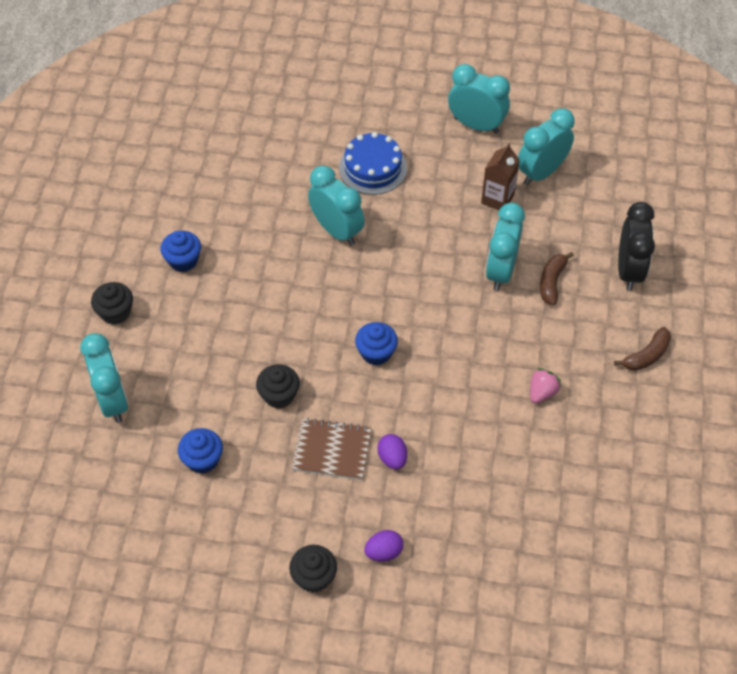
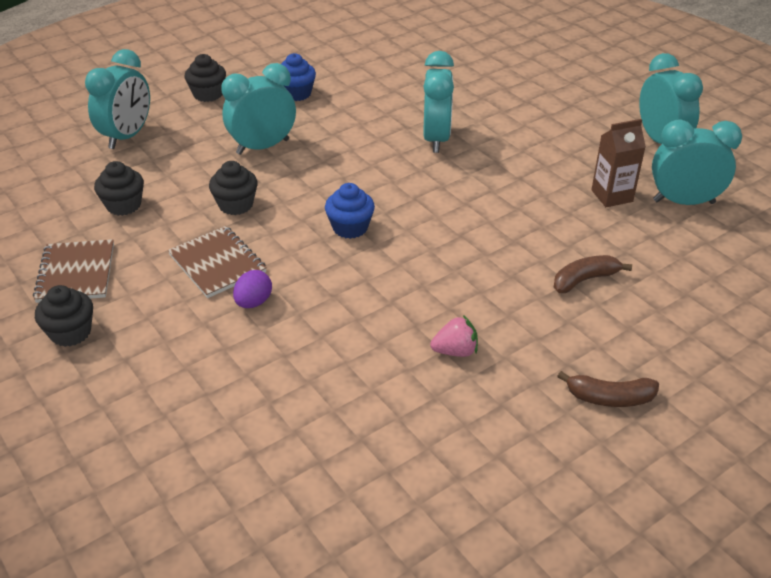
camera: 45 degrees right, 15 degrees down
(203, 459) = (124, 205): blue cupcake -> black cupcake
(252, 536) = (76, 273): none -> brown notebook
(373, 168) = (524, 120): blue cake -> none
(384, 552) = (144, 359): purple egg -> none
(501, 271) = (543, 243): turquoise clock -> turquoise clock (263, 147)
(628, 270) = (682, 321): black clock -> none

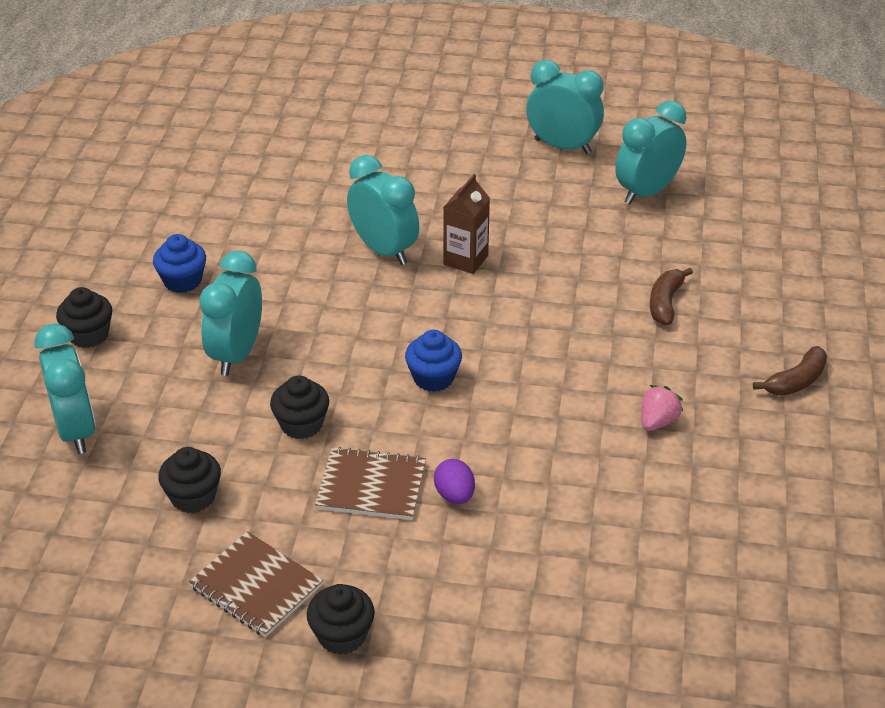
camera: 45 degrees left, 0 degrees up
(612, 196) = (591, 219): brown carton -> brown carton (465, 260)

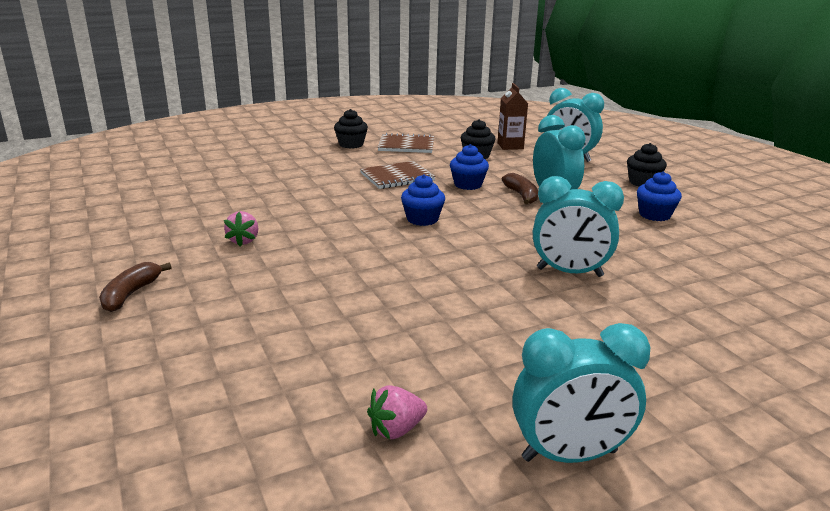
camera: 145 degrees right, 15 degrees down
(301, 424) = (468, 185): black cupcake -> blue cupcake
(454, 495) = (348, 184): purple egg -> none
(465, 260) = (498, 288): brown carton -> brown carton (510, 146)
(646, 192) = (396, 429): turquoise clock -> pink strawberry
(665, 303) = (286, 314): brown banana -> brown banana (521, 196)

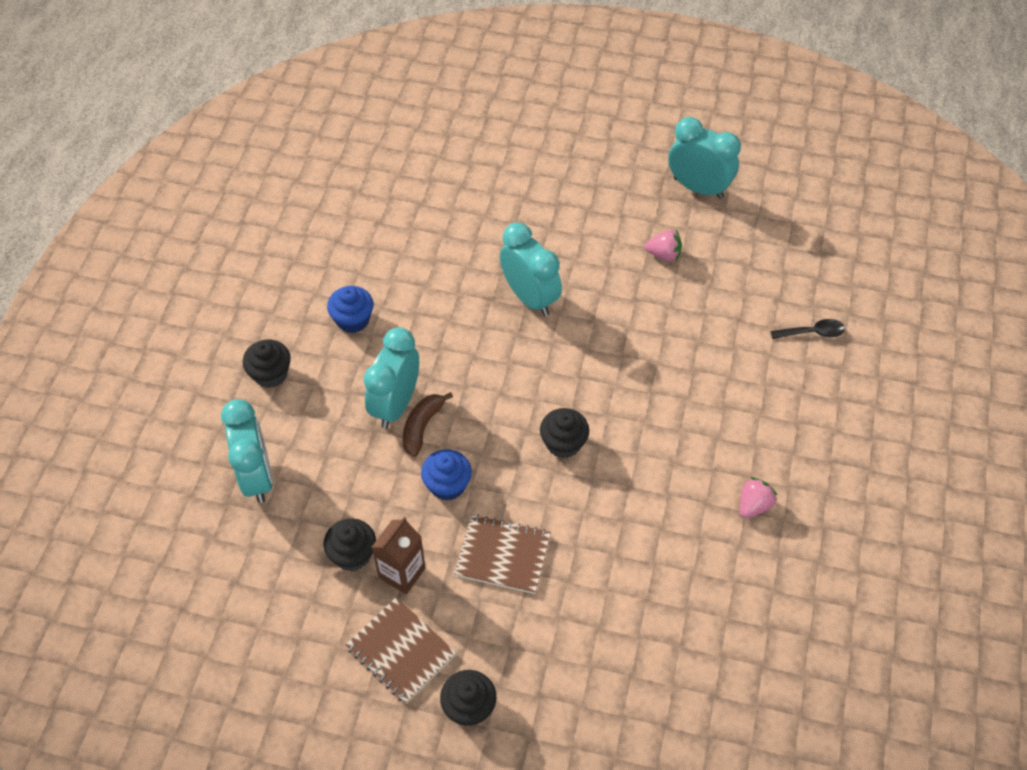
camera: 140 degrees left, 30 degrees up
(131, 294) = (879, 471): brown banana -> none
(267, 364) = (812, 333): none -> black spoon
(396, 429) = (769, 247): pink strawberry -> pink strawberry (663, 254)
(422, 219) = (563, 443): blue cupcake -> black cupcake
(510, 146) = (276, 557): brown carton -> brown carton (402, 573)

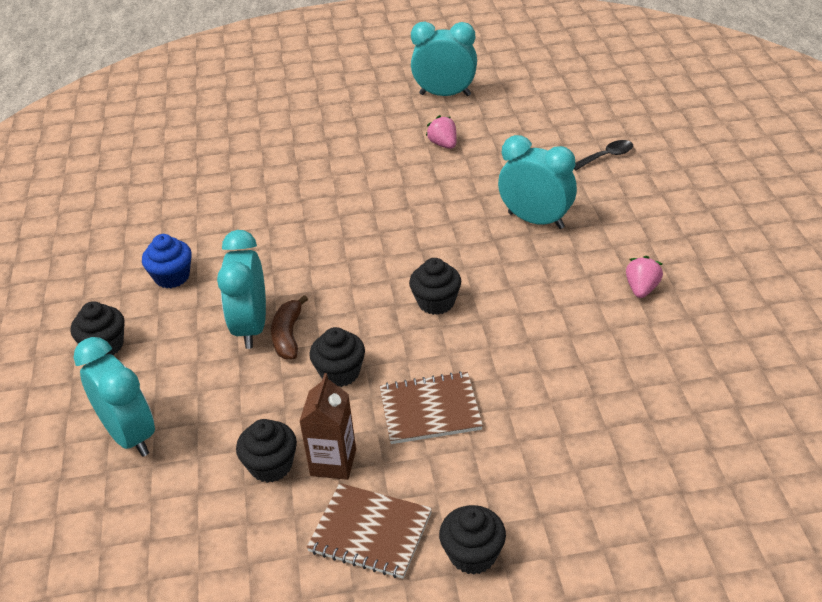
camera: 20 degrees left, 15 degrees down
(447, 485) = (340, 373): blue cupcake -> black cupcake
(530, 298) = (339, 208): turquoise clock -> turquoise clock (536, 220)
(663, 254) = (443, 144): pink strawberry -> pink strawberry turned 105 degrees counterclockwise

